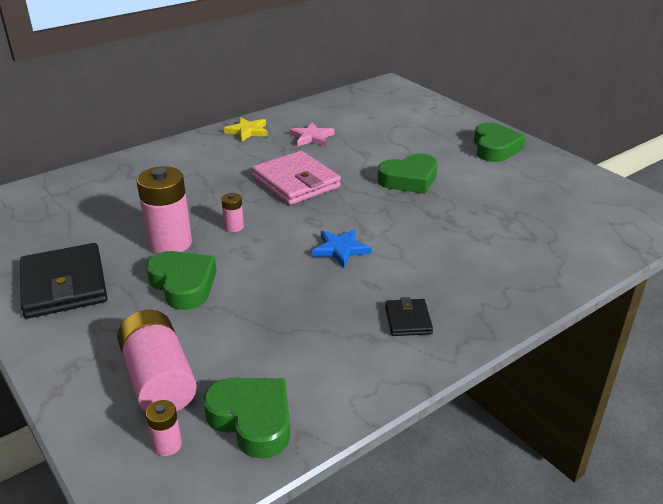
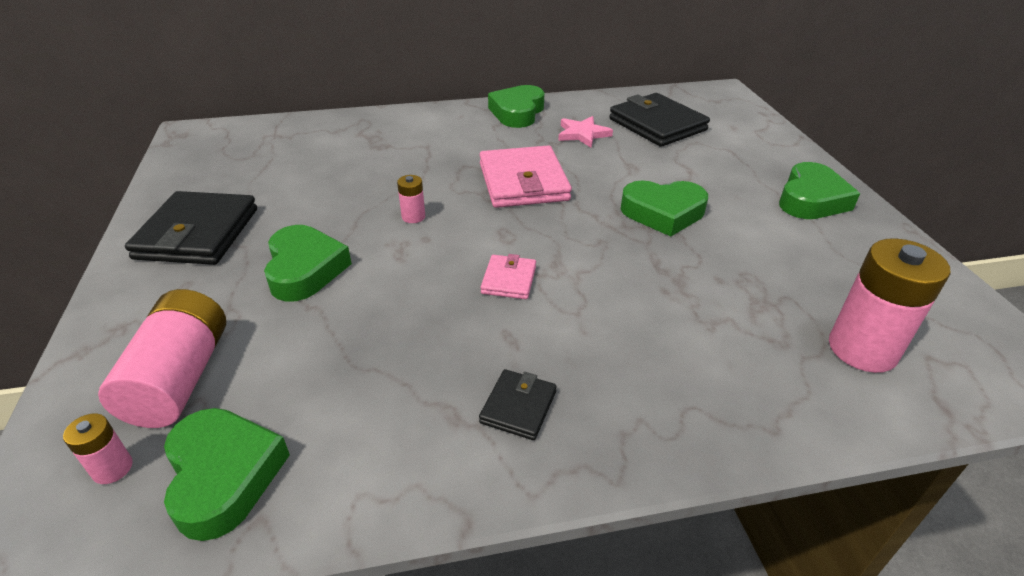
camera: 25 degrees right, 5 degrees up
(170, 243) = (334, 217): pink battery -> pink battery (862, 349)
(247, 131) = (517, 112): yellow star -> green heart
(340, 249) = (509, 280): blue star -> pink wallet
(360, 119) = (657, 124): none -> black wallet

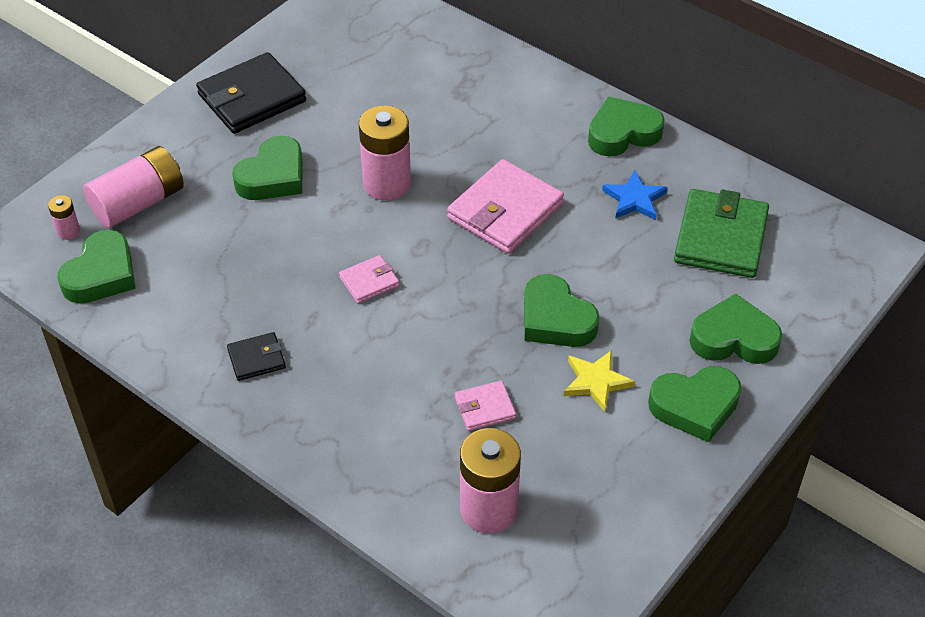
camera: 50 degrees right, 10 degrees up
(413, 217) = (387, 184): pink battery -> pink battery, size x2.14
(583, 134) = (634, 199): pink star -> blue star
(657, 124) = (720, 238): black wallet -> green wallet
(730, 291) = (484, 408): none -> pink wallet
(748, 226) = (596, 382): none -> yellow star
(756, 159) = (733, 338): none -> green heart

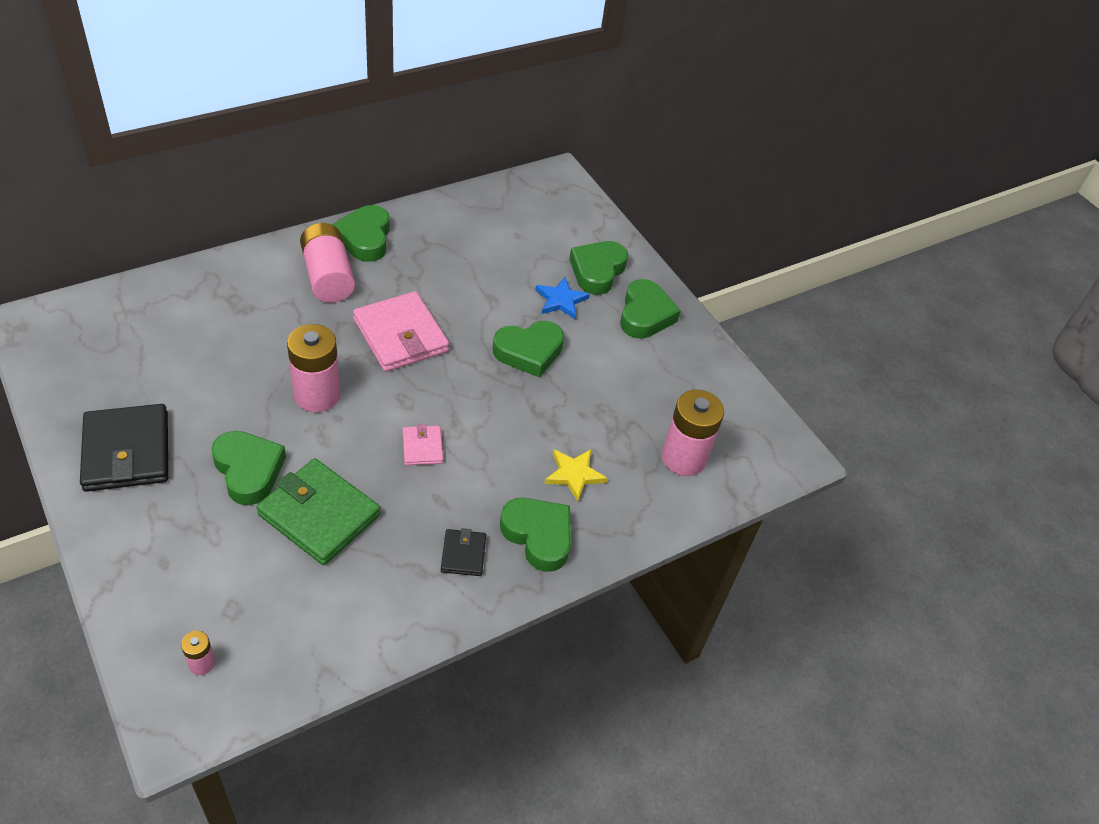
camera: 75 degrees left, 0 degrees up
(101, 274) = (284, 649): green heart -> green heart (538, 536)
(139, 203) = (205, 589): pink battery -> pink battery (328, 277)
(484, 408) = (591, 425): pink wallet -> none
(596, 382) = (598, 354): yellow star -> yellow star (574, 474)
(634, 199) = (438, 261): blue star -> blue star (561, 300)
(720, 238) = (504, 237): green wallet -> green wallet (319, 515)

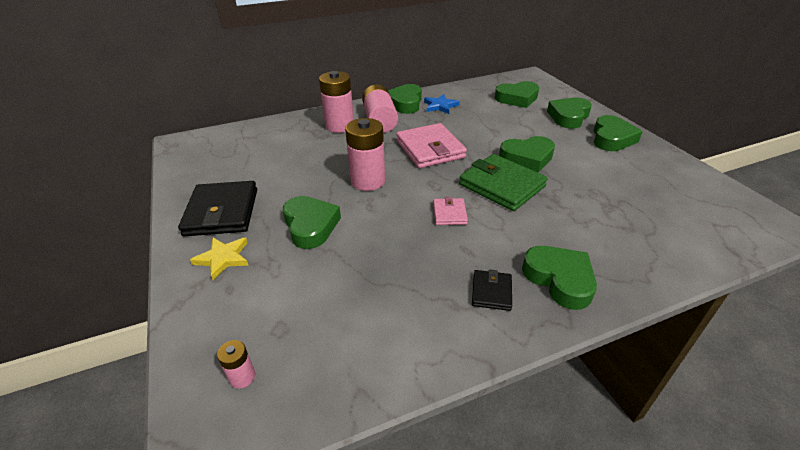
camera: 15 degrees right, 10 degrees down
(319, 515) = (364, 257): green wallet -> green wallet (501, 185)
(531, 230) = (517, 98): none -> green heart
(561, 300) = (545, 131): blue star -> blue star (440, 106)
(574, 474) = (581, 234): yellow star -> yellow star (223, 258)
(683, 458) = (677, 225): pink battery -> pink battery (339, 126)

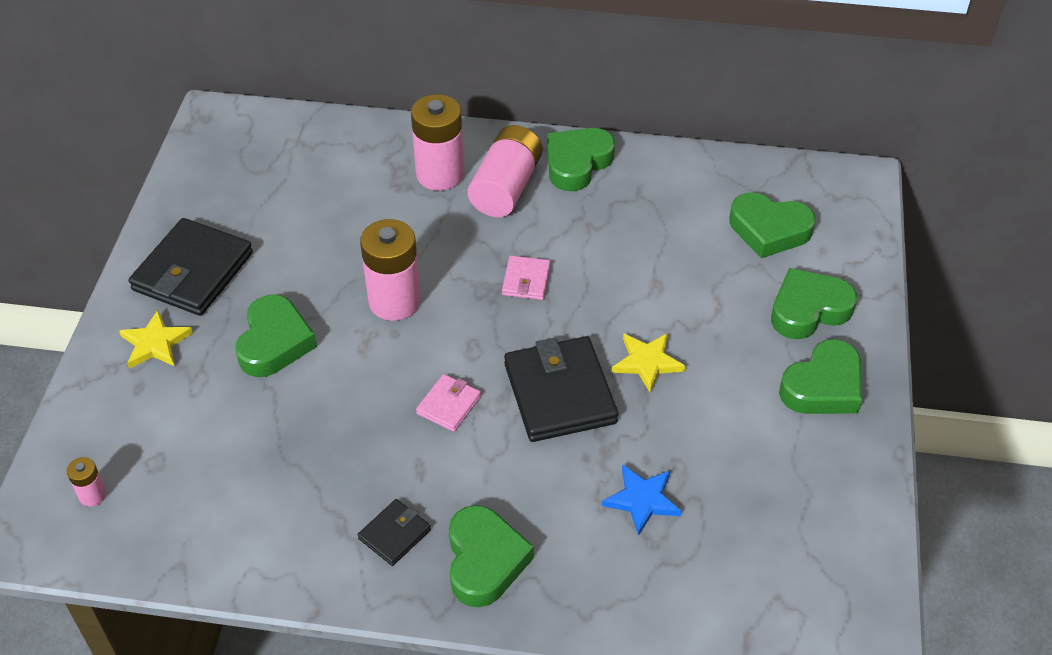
camera: 30 degrees right, 10 degrees up
(430, 149) = (526, 280): pink wallet -> pink wallet, size x0.50
(440, 106) = (626, 194): blue star -> blue star (642, 500)
(501, 185) = (559, 393): green wallet -> black wallet
(527, 158) = (647, 362): green heart -> yellow star

